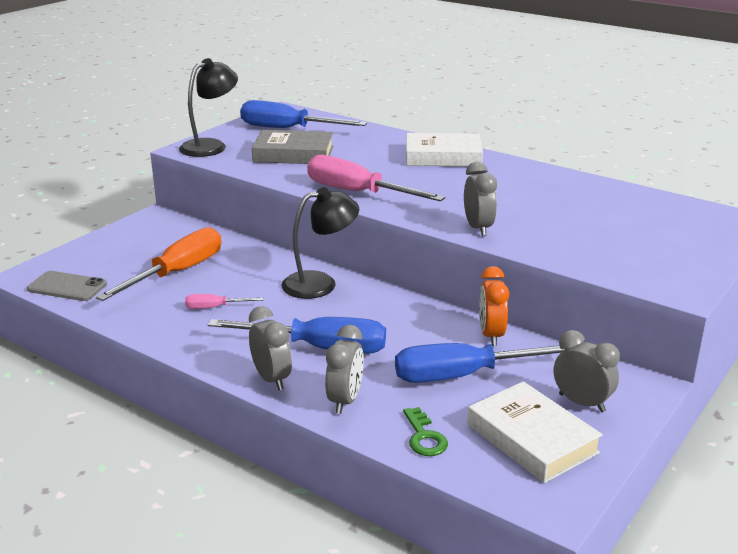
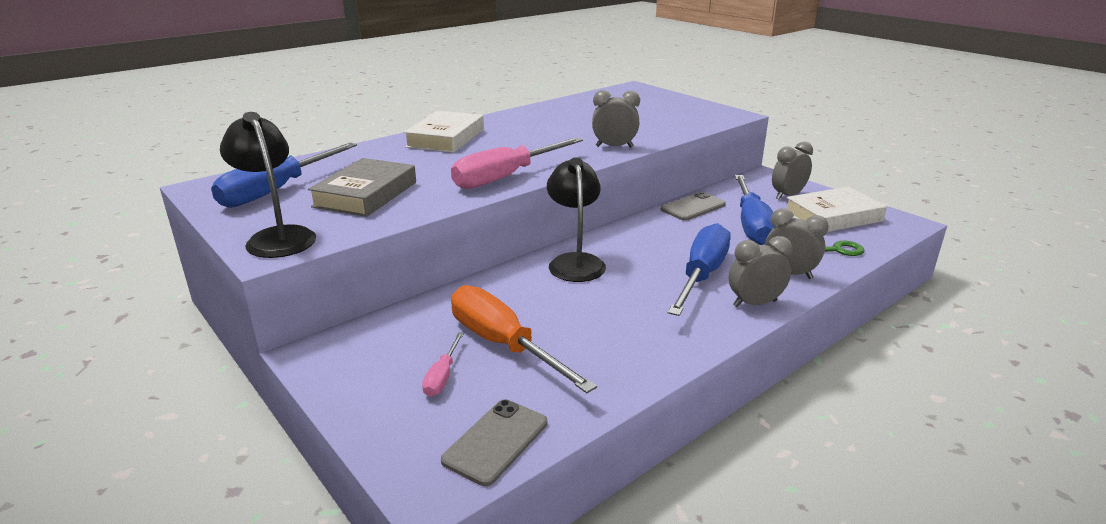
camera: 75 degrees left, 0 degrees up
(215, 307) = (604, 324): pink screwdriver -> pink screwdriver (442, 376)
(491, 335) = (693, 207): orange clock -> grey phone

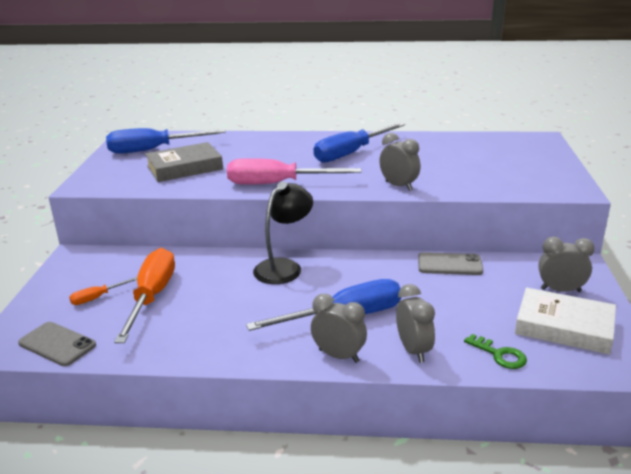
camera: 45 degrees right, 0 degrees up
(277, 237) = (102, 178): black lamp -> none
(442, 376) = (97, 298): pink screwdriver -> orange screwdriver
(445, 138) = (303, 143): white book -> none
(495, 441) = (57, 344): grey phone -> grey phone turned 45 degrees clockwise
(751, 224) = (468, 299): blue screwdriver -> blue screwdriver (351, 153)

